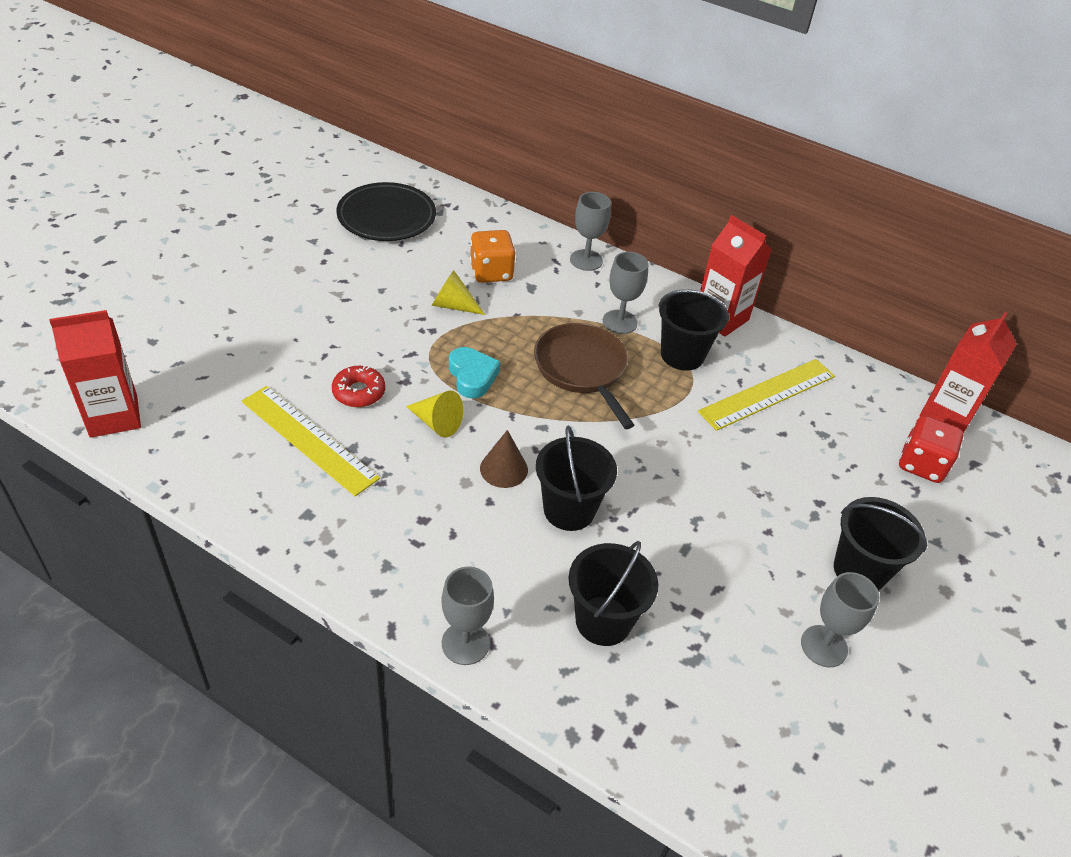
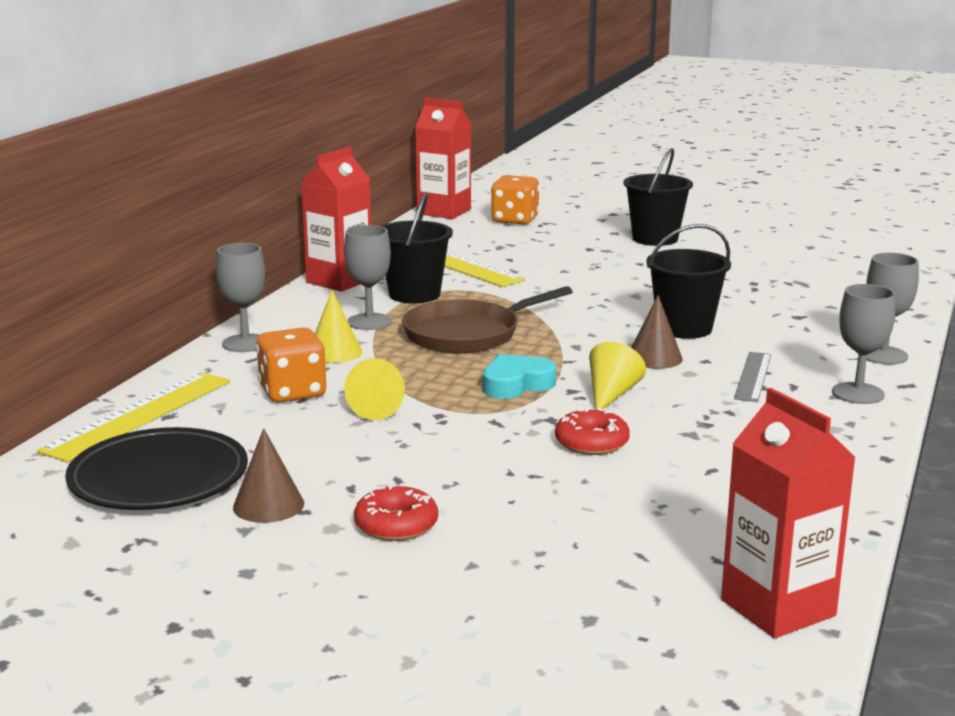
camera: 95 degrees left, 25 degrees down
(289, 291) = (396, 525): none -> red donut
(308, 439) = (699, 460): yellow ruler -> yellow ruler (139, 415)
(336, 250) = (268, 505): none -> brown cone
(445, 522) = (753, 376): none -> grey ruler
(559, 298) = (334, 352): none -> yellow cone
(603, 621) = (799, 310): black bucket -> none
(824, 646) = (742, 249): grey goblet -> grey goblet (858, 393)
(921, 464) = (515, 220): red dice -> orange dice

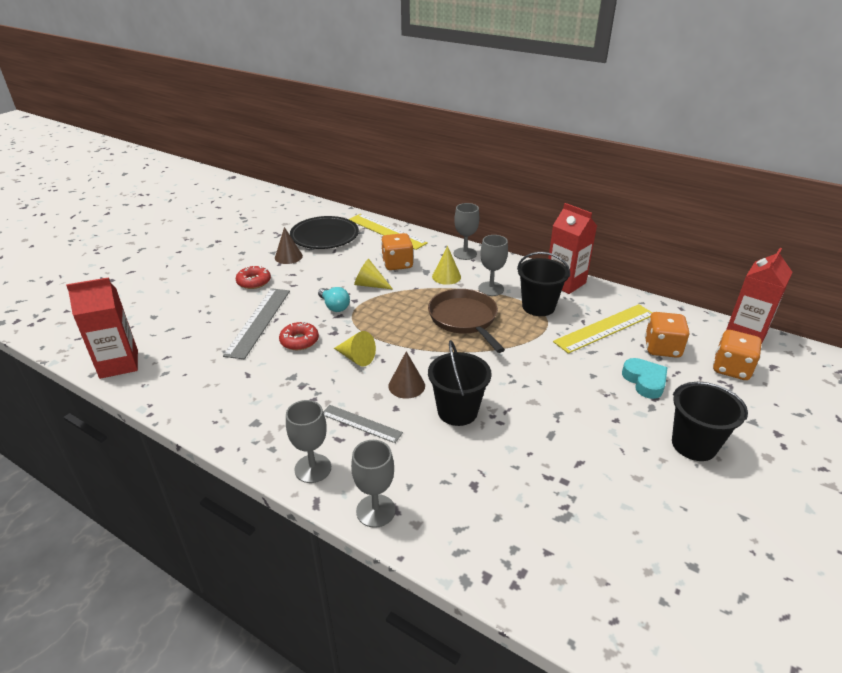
camera: 100 degrees right, 15 degrees up
(468, 429) = (334, 306): none -> turquoise light bulb
(489, 242) = (662, 348): none -> orange dice
(516, 384) = (383, 327): turquoise heart -> turquoise heart (645, 381)
(550, 489) = (259, 322): none -> grey ruler

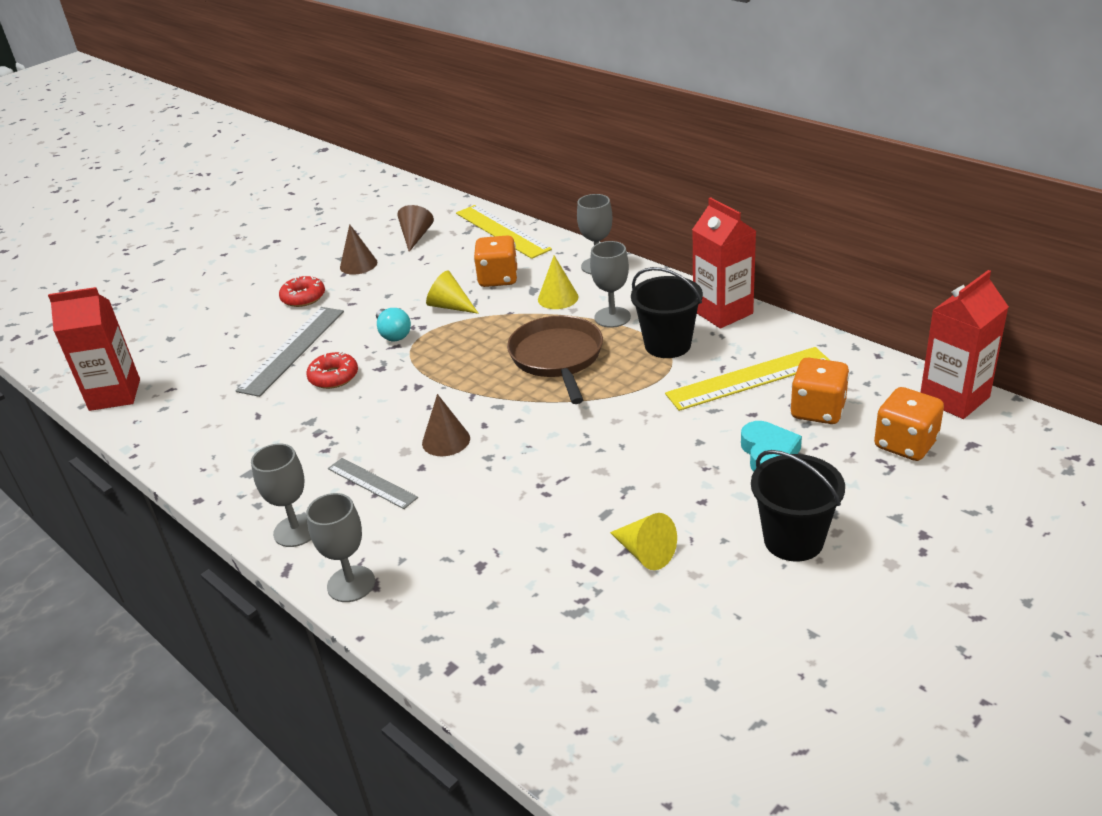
camera: 15 degrees right, 0 degrees up
(324, 236) = (415, 237): black plate -> brown cone
(356, 358) = (396, 402): yellow cone -> yellow cone (645, 553)
(457, 411) = (497, 476): black bucket -> none

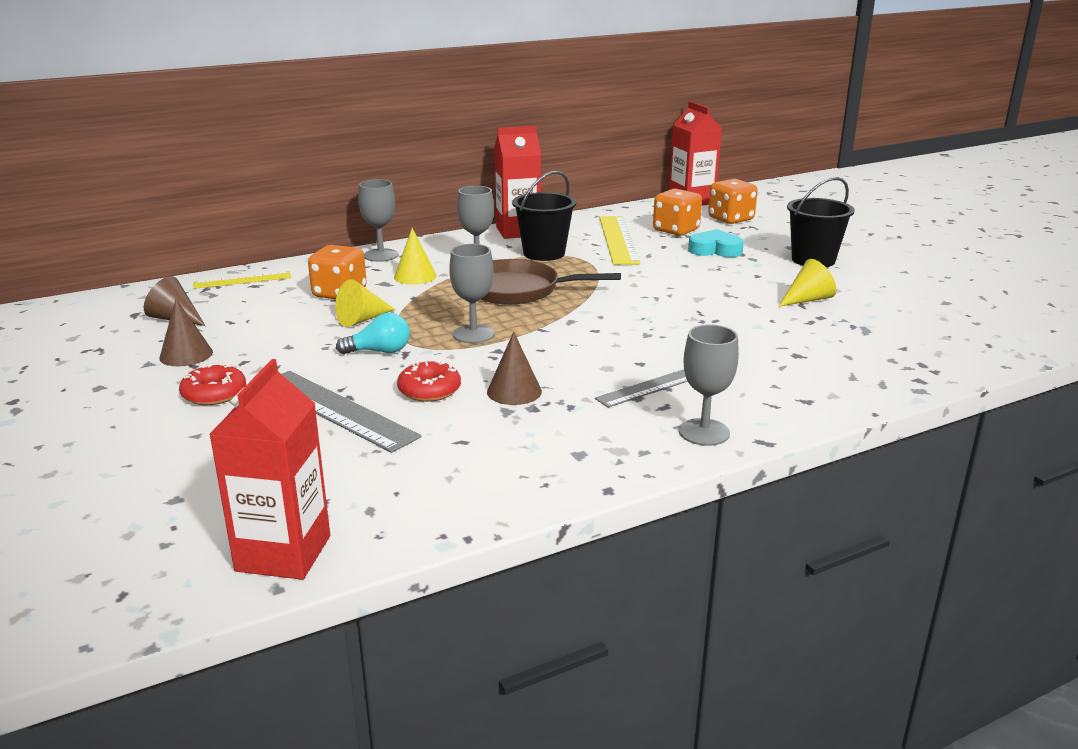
camera: 75 degrees left, 10 degrees down
(351, 584) = (800, 411): grey goblet -> grey goblet (473, 334)
(446, 440) = (606, 348): brown cone -> brown cone (514, 391)
(502, 231) = (242, 280): yellow ruler -> yellow ruler, size x0.60

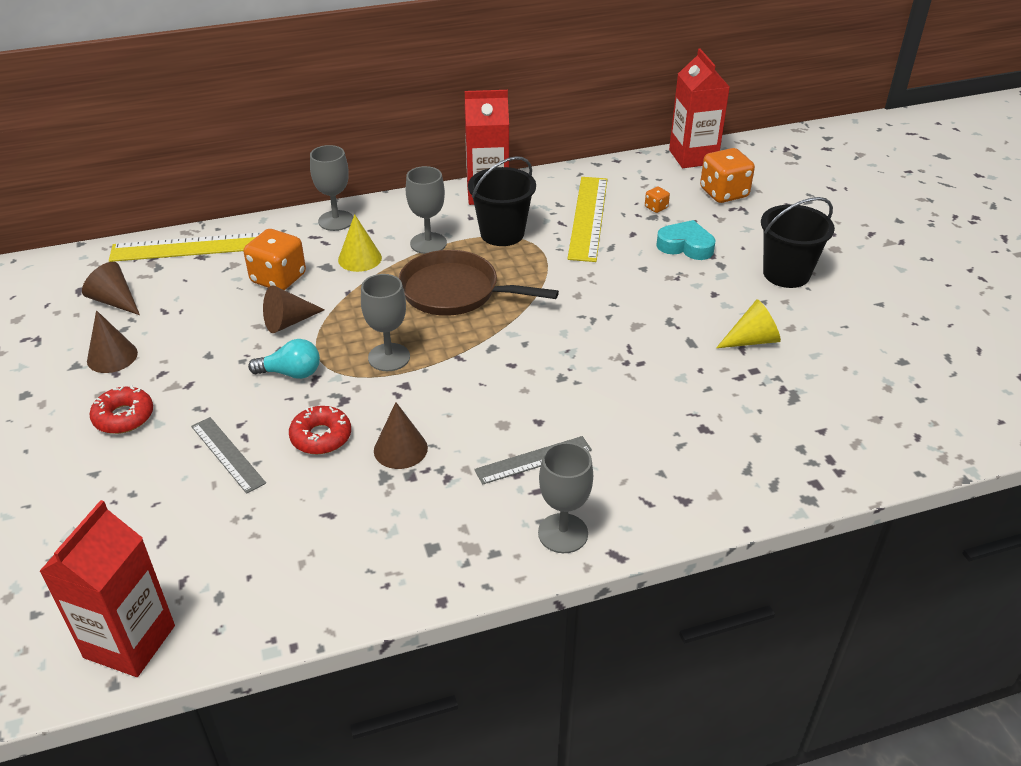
camera: 10 degrees right, 15 degrees up
(242, 280) = (191, 247): yellow ruler -> yellow ruler, size x1.67
(337, 409) = (228, 454): grey ruler -> grey ruler, size x0.60
(362, 319) = (288, 322): yellow cone -> brown cone
(676, 230) = (656, 207): orange dice -> orange dice, size x0.46

